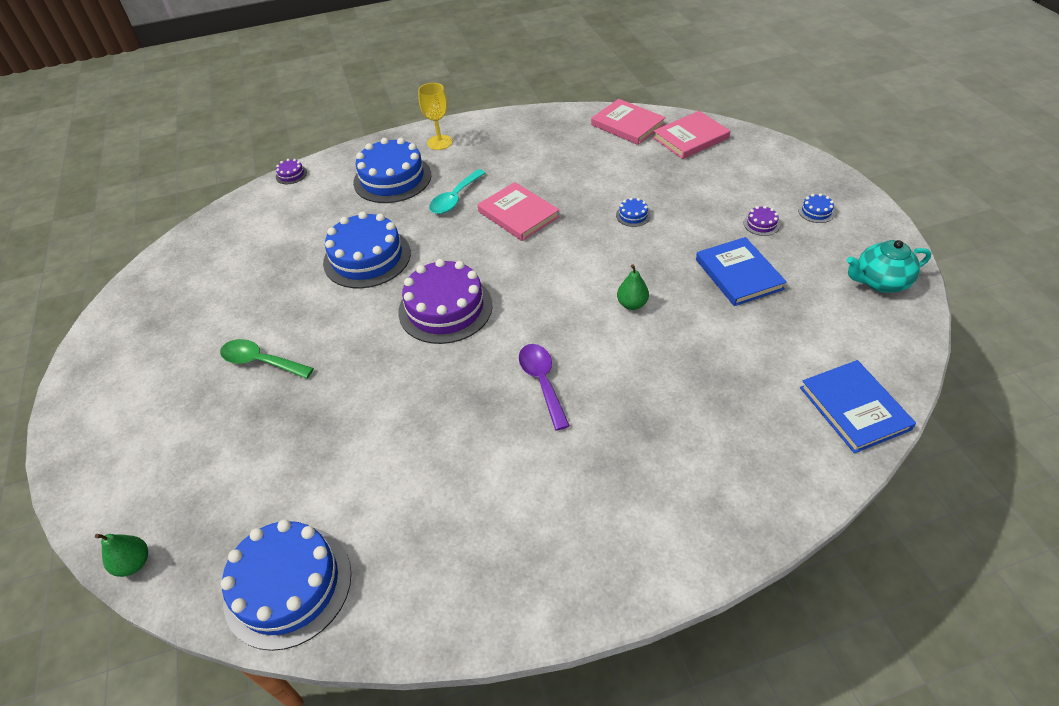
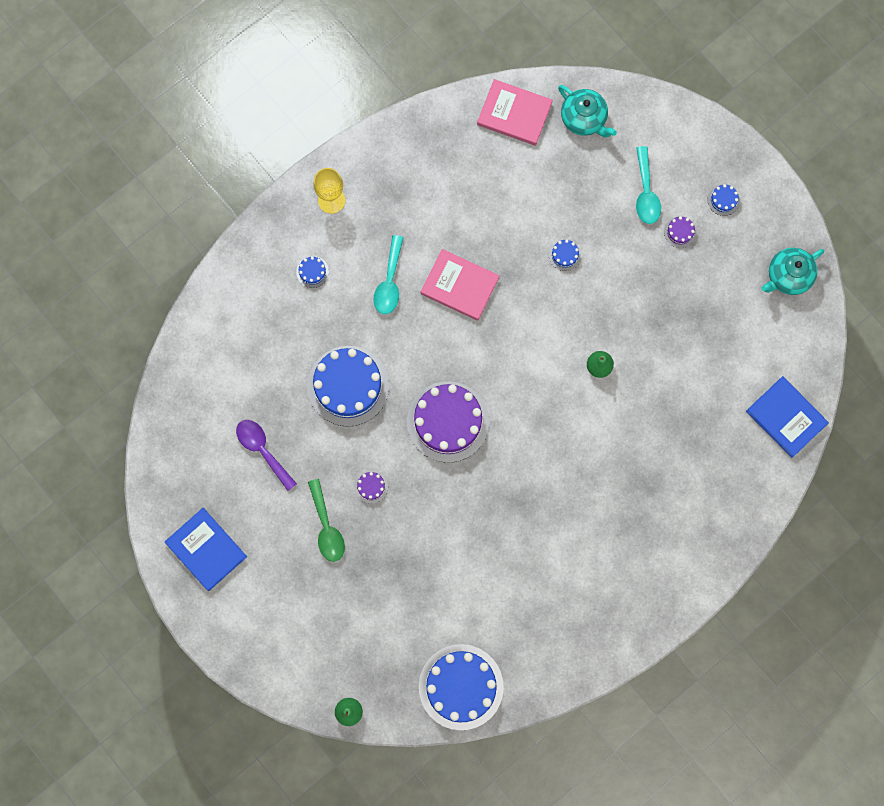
camera: 25 degrees left, 30 degrees up
(261, 361) = (326, 527): green spoon -> green spoon turned 105 degrees counterclockwise
(291, 175) = (204, 297): purple cake -> purple cake (371, 486)
(392, 178) = (312, 272): blue cake -> blue cake, size x0.41
(542, 382) = (558, 470): purple spoon -> purple spoon (263, 450)
(690, 138) = (584, 119): pink book -> turquoise teapot
(734, 191) = (646, 192): none -> turquoise spoon
(738, 274) = (675, 303): blue book -> blue book (206, 549)

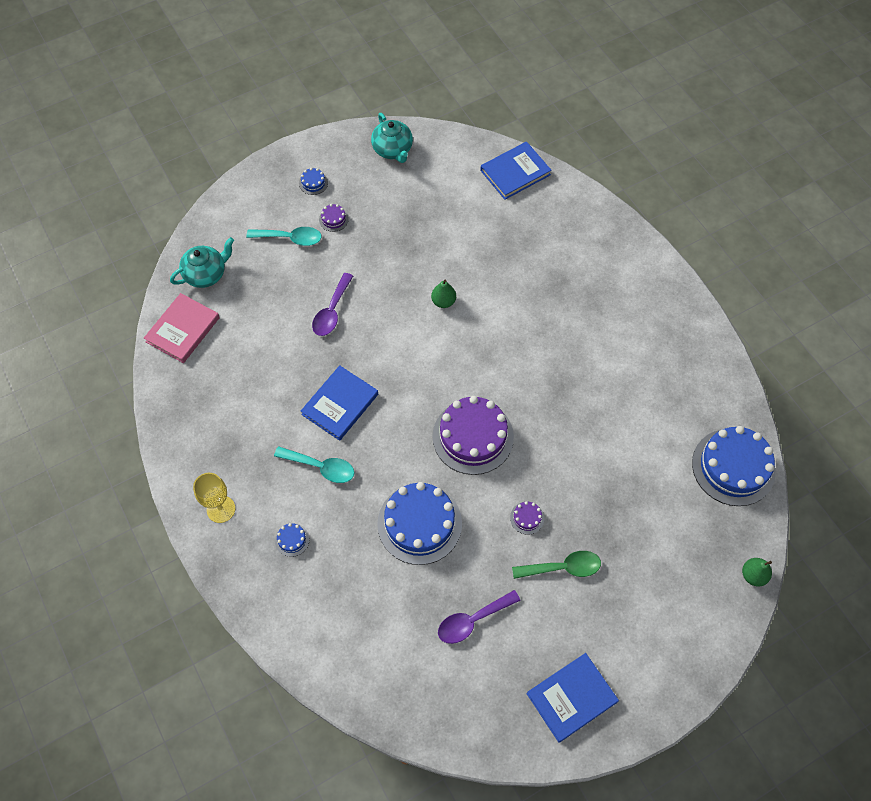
camera: 80 degrees left, 15 degrees down
(459, 286) = (340, 404): pink book -> blue book
(564, 255) = (332, 311): blue cake -> purple spoon

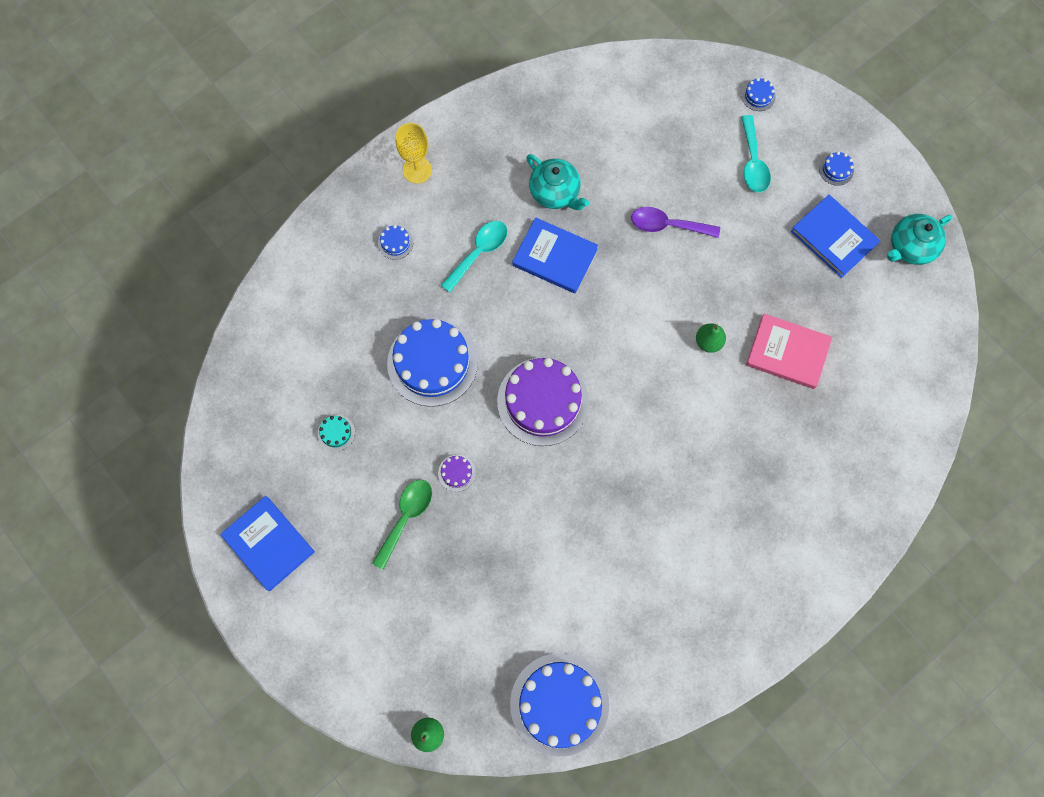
camera: 80 degrees right, 10 degrees up
(183, 330) = (611, 84): pink book -> pink book (787, 352)
(206, 274) = (684, 89): turquoise teapot -> turquoise teapot (555, 193)
(230, 222) = (758, 96): none -> blue cake
(320, 467) = (478, 253): turquoise spoon -> turquoise spoon turned 150 degrees counterclockwise
(333, 219) = (791, 202): purple cake -> none
(472, 620) = (336, 433): purple spoon -> turquoise cake
(515, 172) = (918, 397): blue book -> blue book (833, 237)
(562, 568) = (406, 518): green spoon -> green spoon turned 135 degrees counterclockwise

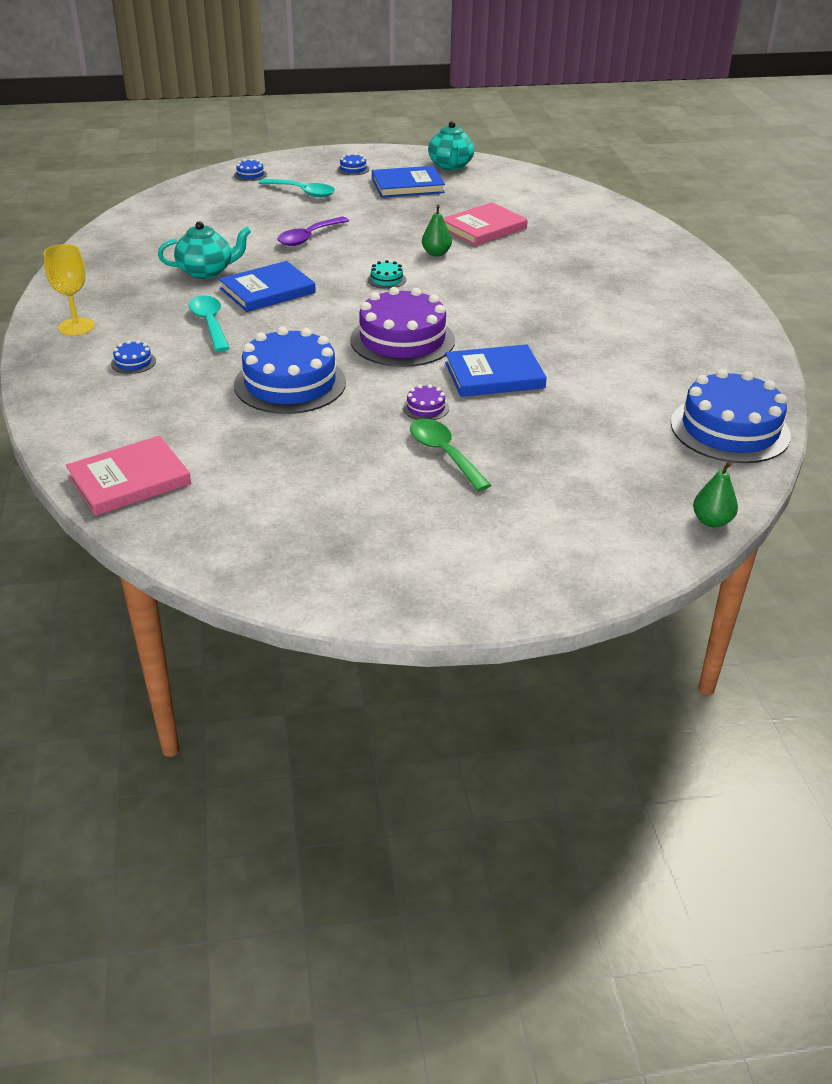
camera: 60 degrees left, 35 degrees down
(265, 344) = (129, 480): none -> pink book
(268, 544) = (379, 561): blue book -> blue book (494, 375)
(336, 433) = (296, 467): turquoise cake -> turquoise cake (386, 280)

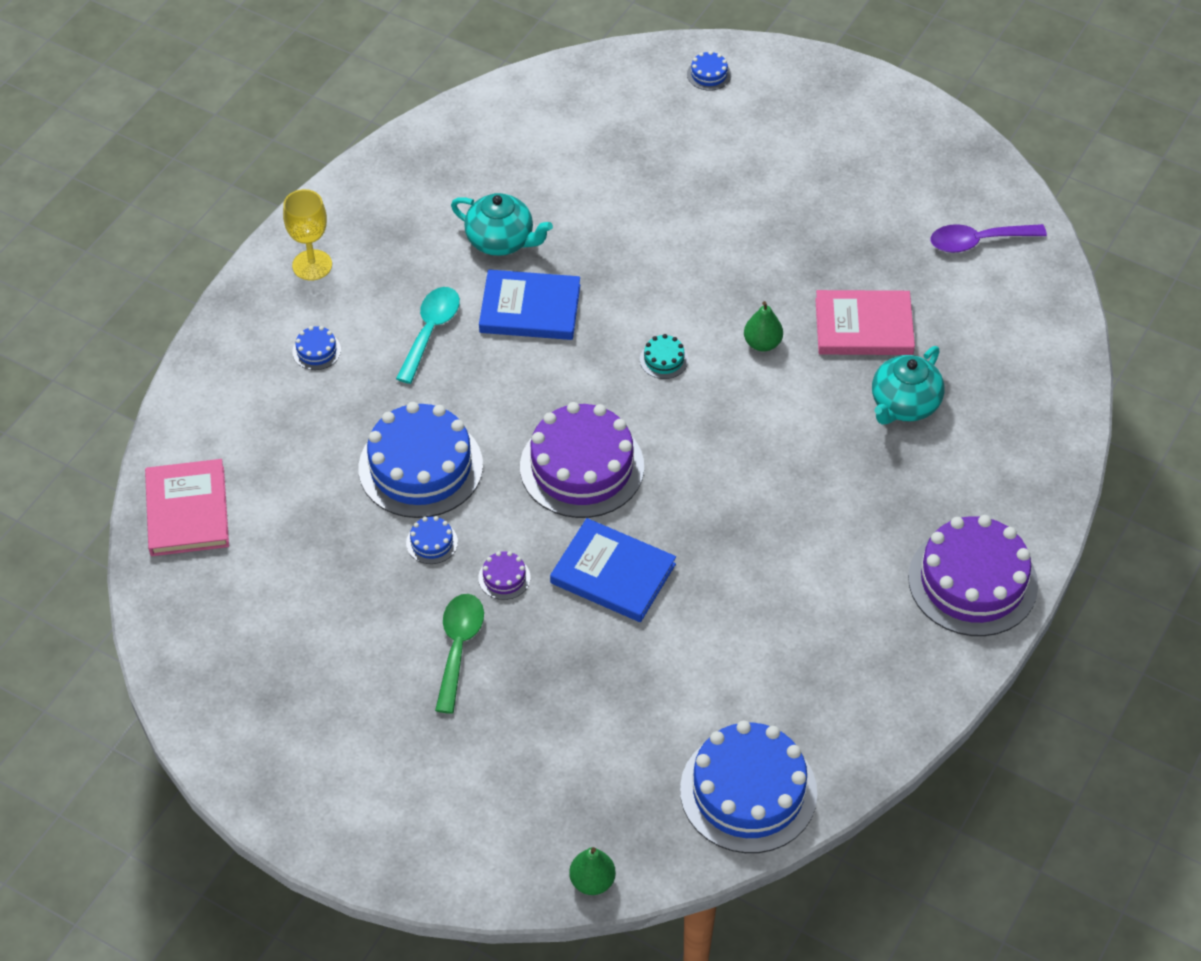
camera: 40 degrees right, 15 degrees up
(129, 480) = (187, 511): pink book -> pink book turned 75 degrees clockwise
(302, 192) = (732, 143): turquoise spoon -> none
(309, 237) = (657, 236): purple spoon -> purple spoon (978, 241)
(353, 169) = (836, 124): blue cake -> blue cake (432, 542)
(407, 186) = (865, 193): blue book -> none
(450, 166) = (961, 178): turquoise teapot -> turquoise teapot (904, 405)
(698, 292) = (972, 581): none -> purple cake

